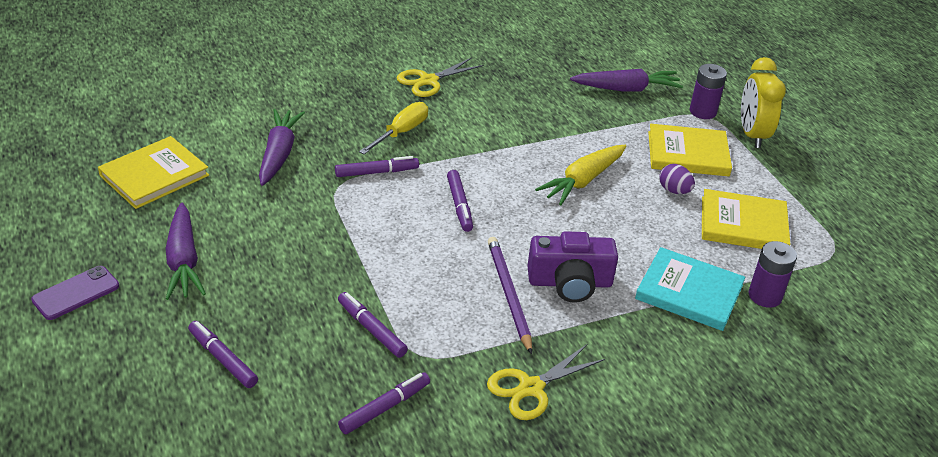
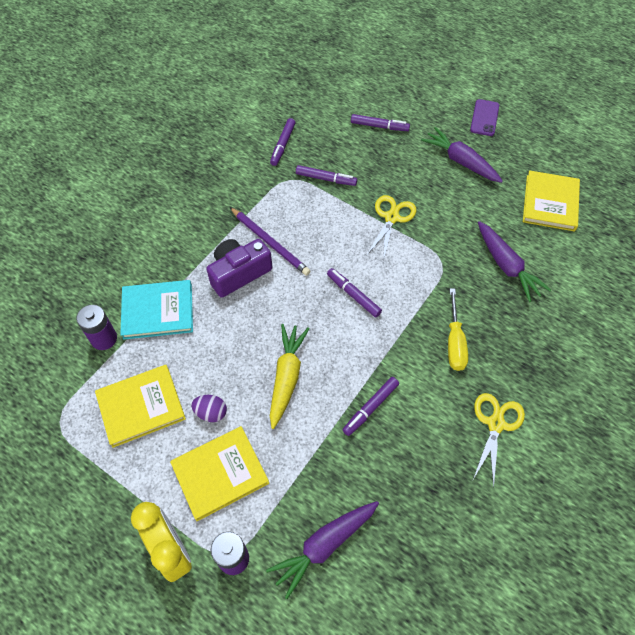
camera: 150 degrees right, 20 degrees up
(376, 172) = (431, 290): purple marker -> purple marker (370, 408)
(531, 388) = (218, 192): yellow scissors -> yellow scissors (391, 217)

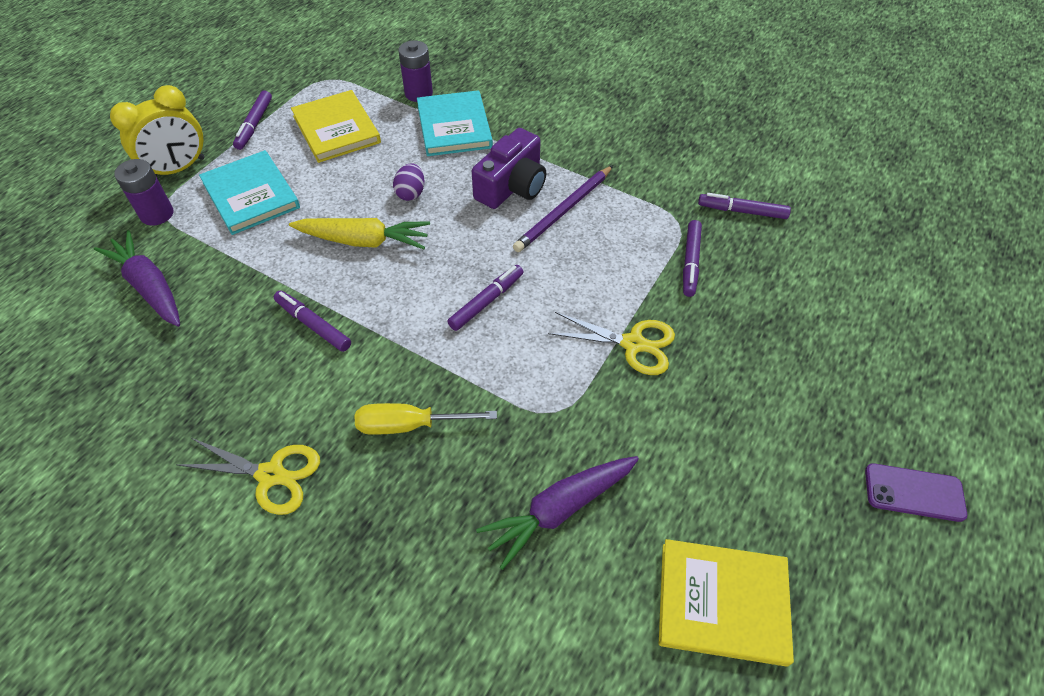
camera: 85 degrees right, 5 degrees down
(211, 413) = (323, 181): purple egg -> purple egg (411, 193)
(220, 474) = (251, 195): yellow book -> turquoise book
(239, 273) = (512, 186): purple camera -> purple camera turned 75 degrees clockwise
(379, 126) = (824, 325): purple marker -> purple marker (254, 125)
(460, 161) = (783, 446): purple carrot -> none

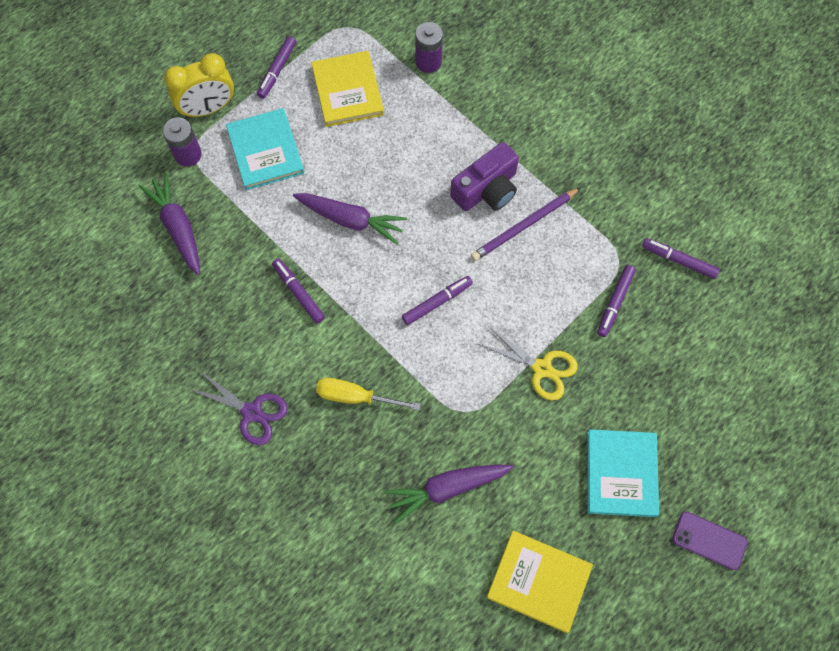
camera: 15 degrees right, 15 degrees up
(271, 475) = (252, 412): yellow scissors -> purple scissors
(364, 241) = (351, 220): yellow carrot -> purple carrot
(411, 193) = (398, 178): purple egg -> none
(454, 127) = (452, 109): turquoise book -> turquoise book (621, 473)

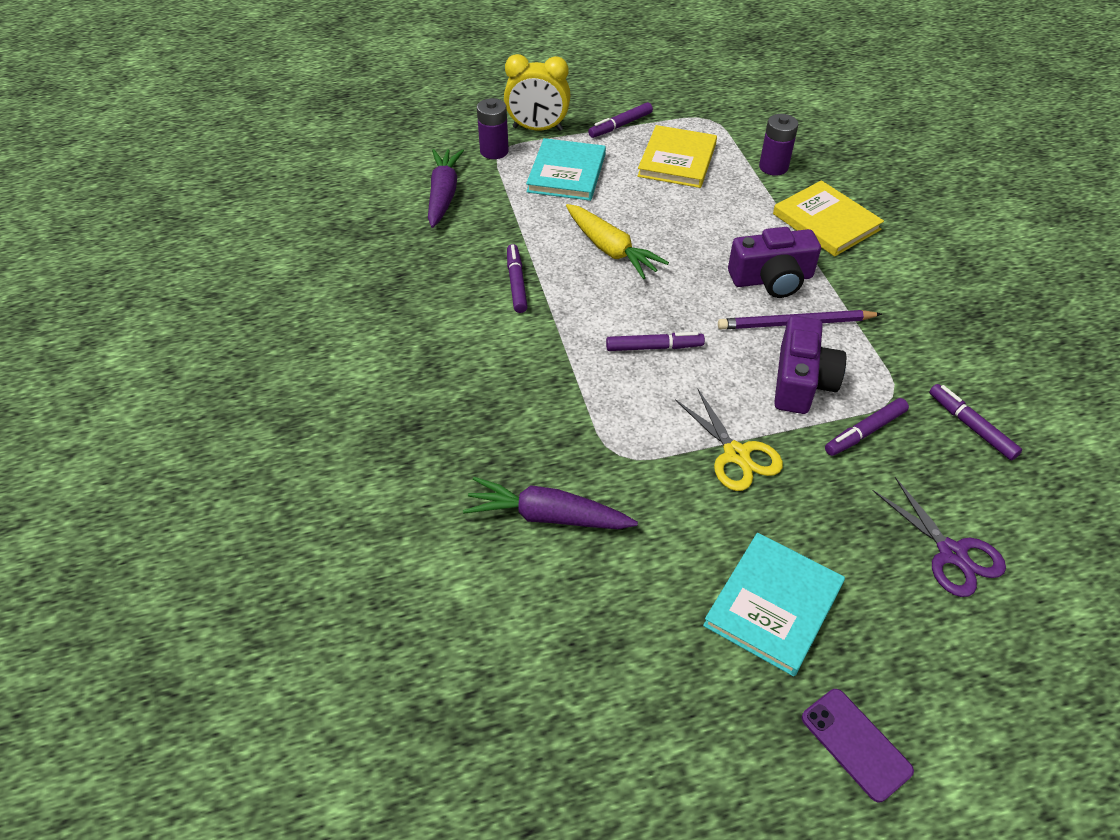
camera: 30 degrees right, 20 degrees down
(252, 412) = (395, 355): purple scissors -> purple scissors (951, 553)
(351, 220) = (611, 249): purple carrot -> yellow carrot
(355, 397) = (508, 388): yellow screwdriver -> none
(539, 581) = (592, 668): yellow book -> yellow book (826, 222)
(554, 279) = (801, 381): none -> purple camera

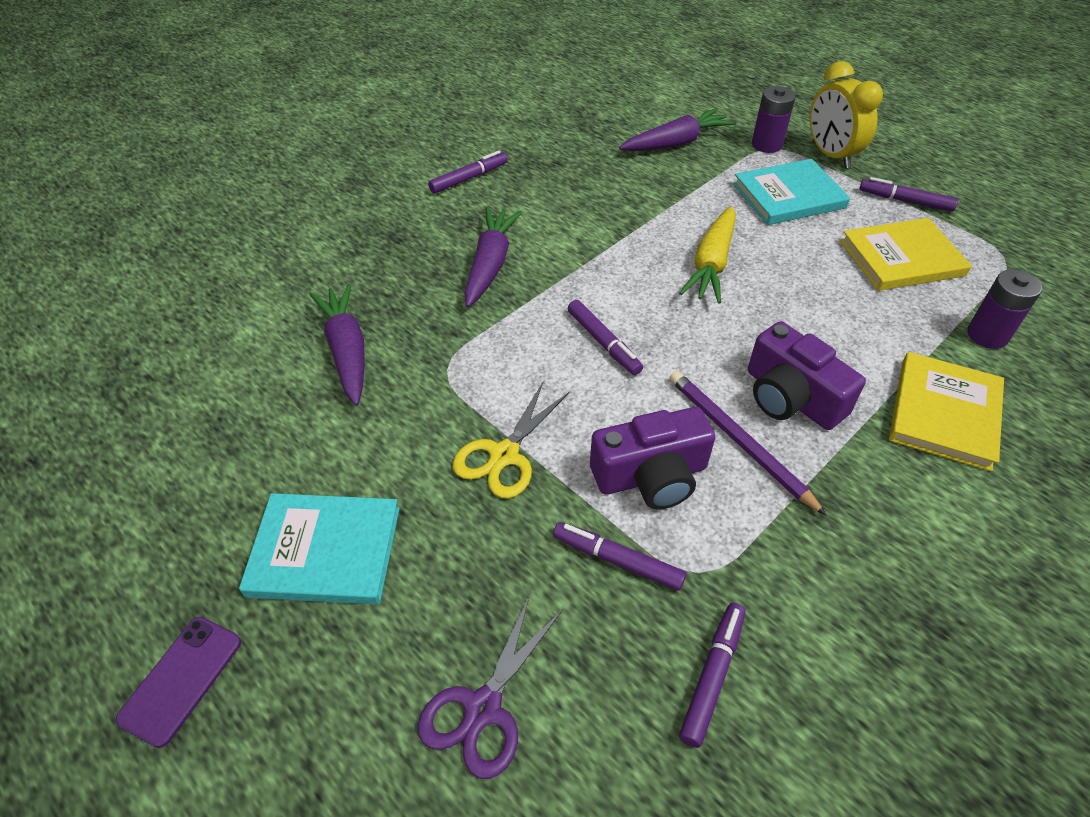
camera: 60 degrees right, 0 degrees up
(506, 375) = (490, 264): none -> purple carrot
(516, 283) = (607, 225): purple marker -> purple marker (469, 178)

